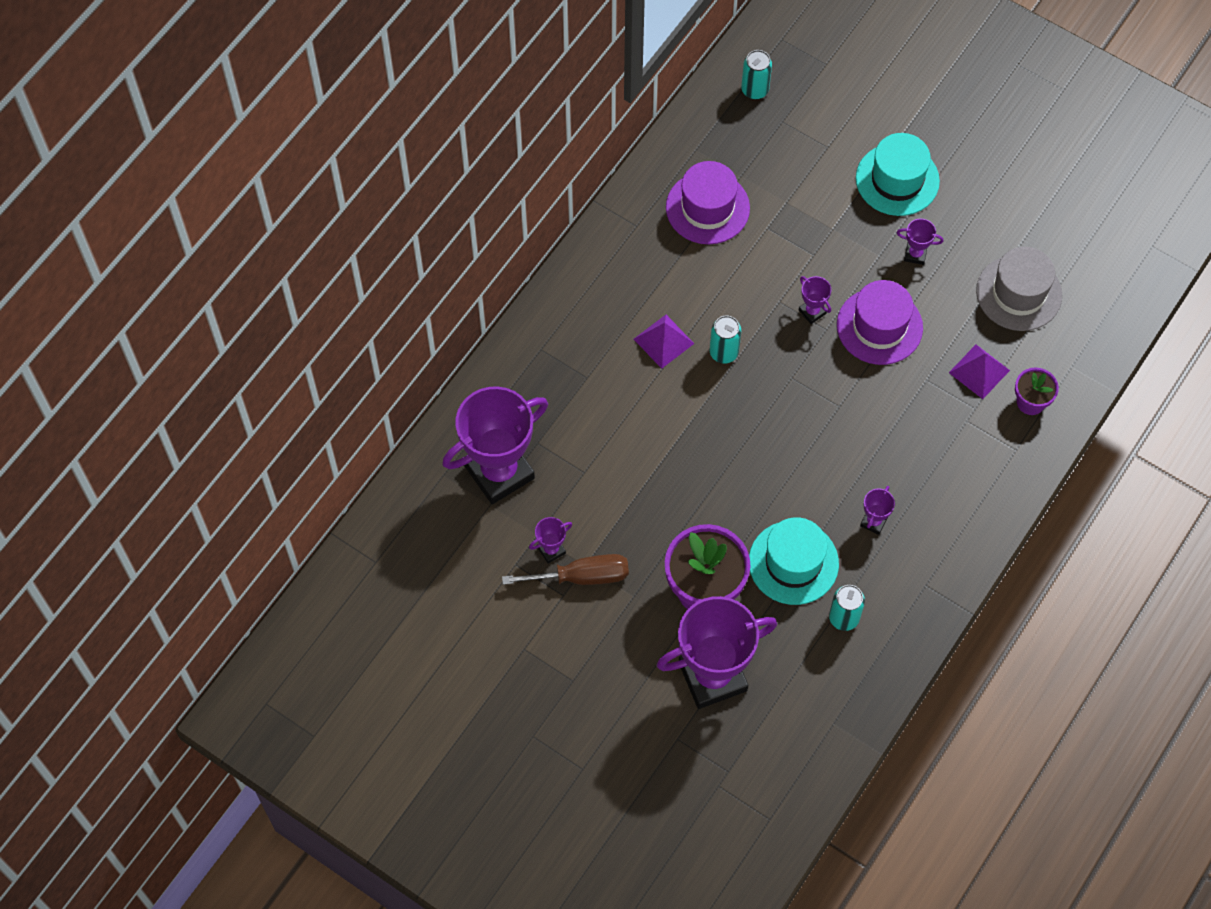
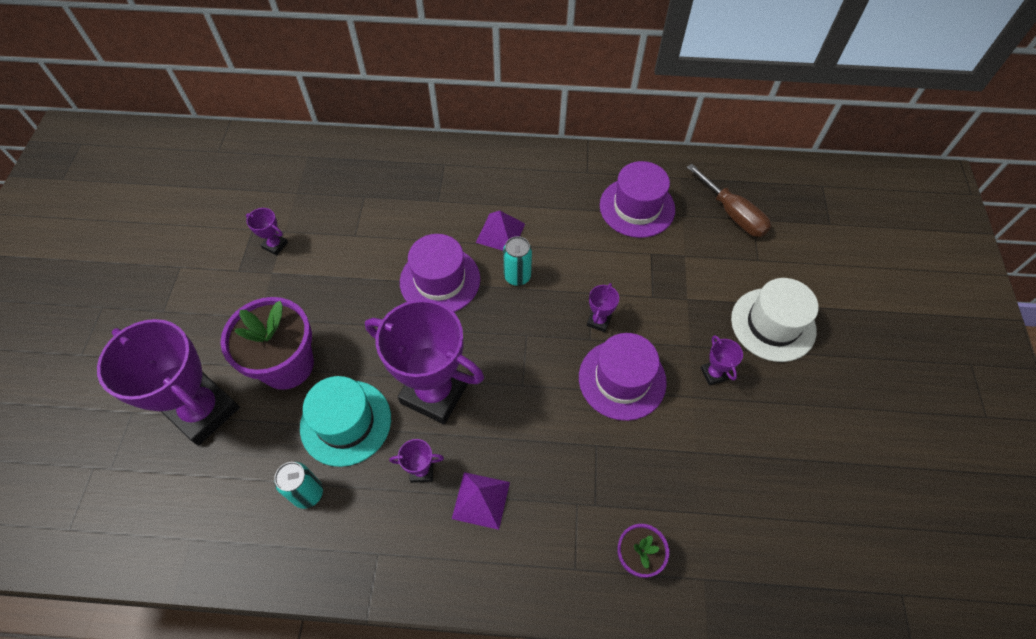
camera: 60 degrees right, 5 degrees down
(499, 472) = (326, 186): purple trophy -> purple trophy (434, 392)
(582, 577) = (260, 275): brown screwdriver -> brown screwdriver (733, 214)
(687, 420) = (440, 280): none -> purple hat
(755, 90) = (763, 189): turquoise can -> none
(897, 180) = (773, 324): turquoise hat -> white hat
(979, 371) = (636, 489): purple pyramid -> purple pyramid (481, 500)
(1019, 293) = (745, 484): grey hat -> none

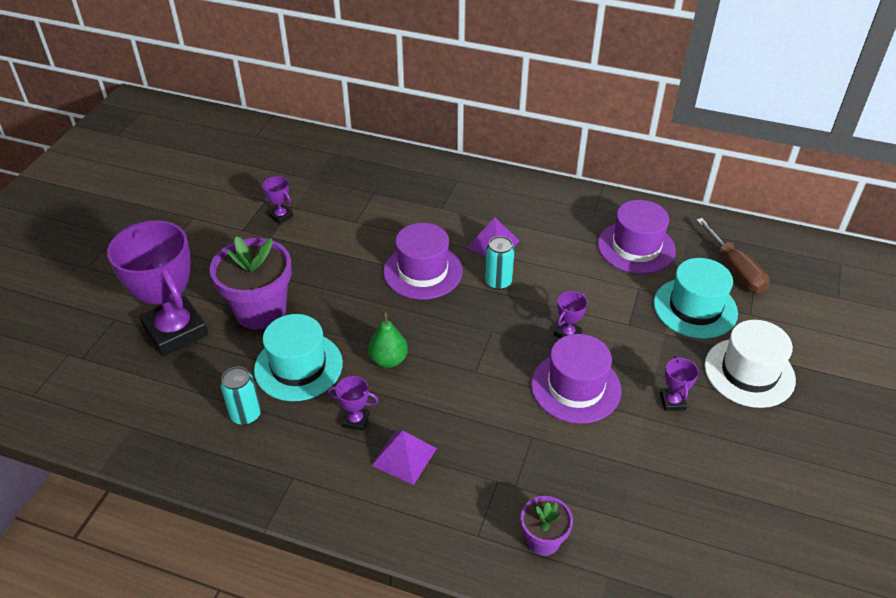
camera: 15 degrees right, 15 degrees down
(434, 392) = (388, 360): purple trophy -> green pear
(708, 264) = (695, 308): none -> turquoise hat

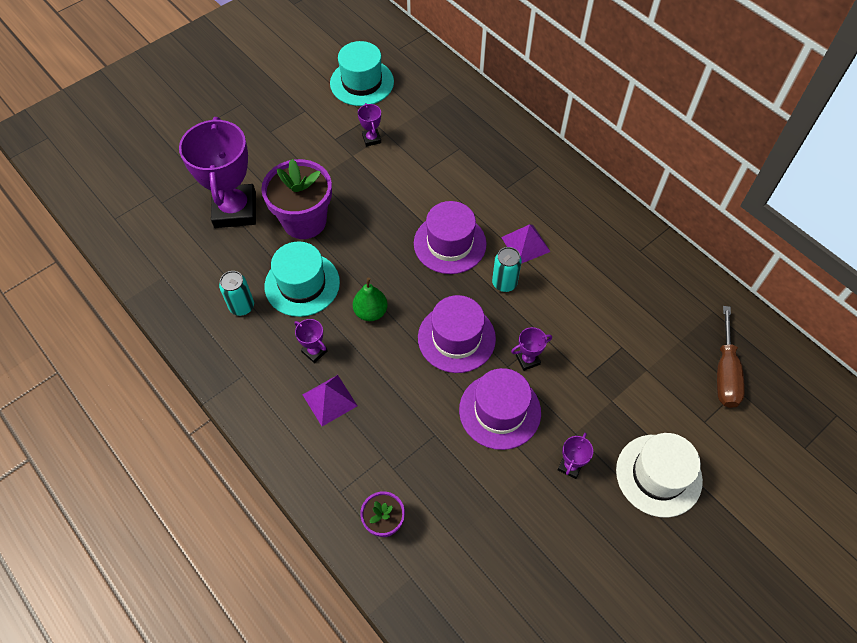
camera: 30 degrees right, 15 degrees up
(636, 247) = (650, 306): purple hat -> purple hat (456, 338)
(695, 308) = (658, 391): turquoise hat -> turquoise hat (362, 82)

